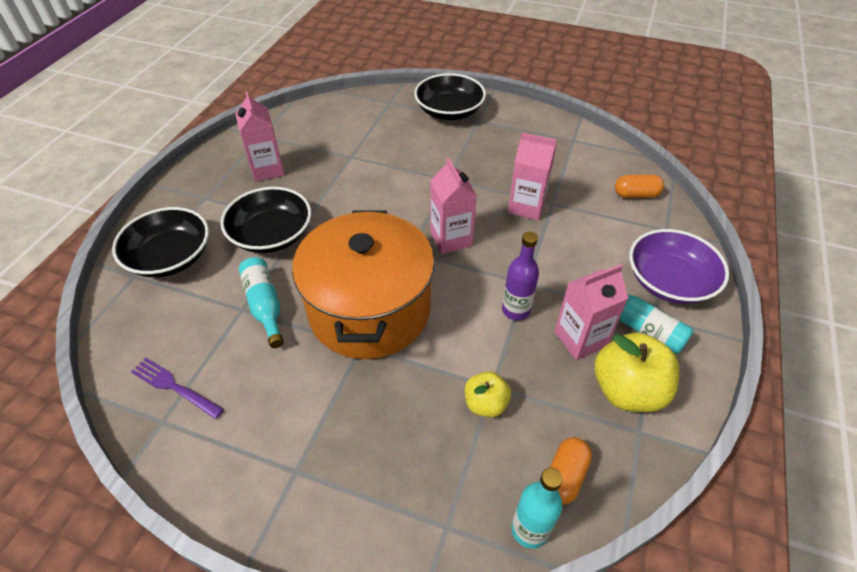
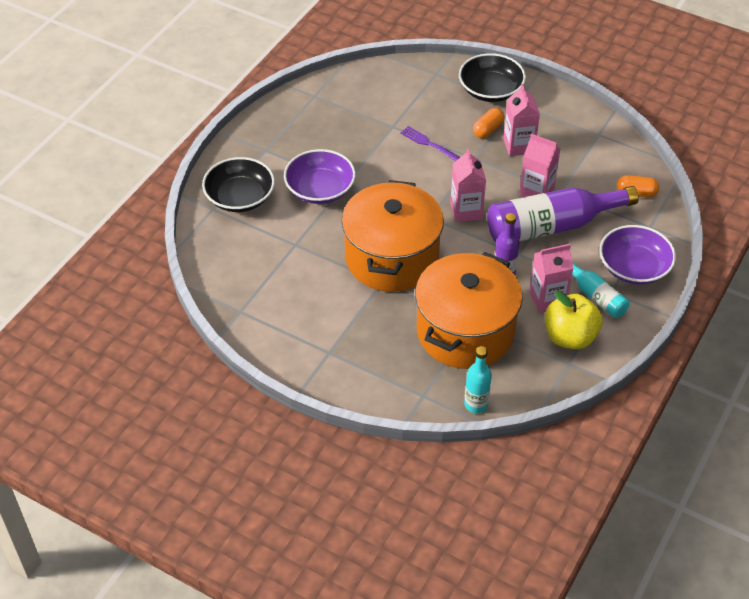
camera: 10 degrees right, 0 degrees up
(174, 387) = (248, 291): purple fork -> purple fork (429, 144)
(265, 305) = (313, 244): turquoise bottle -> none
(267, 170) = (318, 130): pink carton -> pink carton (518, 146)
(271, 235) = (320, 189): black bowl -> purple bowl
(485, 404) = (465, 331): yellow apple -> orange pot
(555, 244) = (551, 226): none -> purple bottle
(564, 476) = (508, 380): orange capsule -> orange capsule (488, 130)

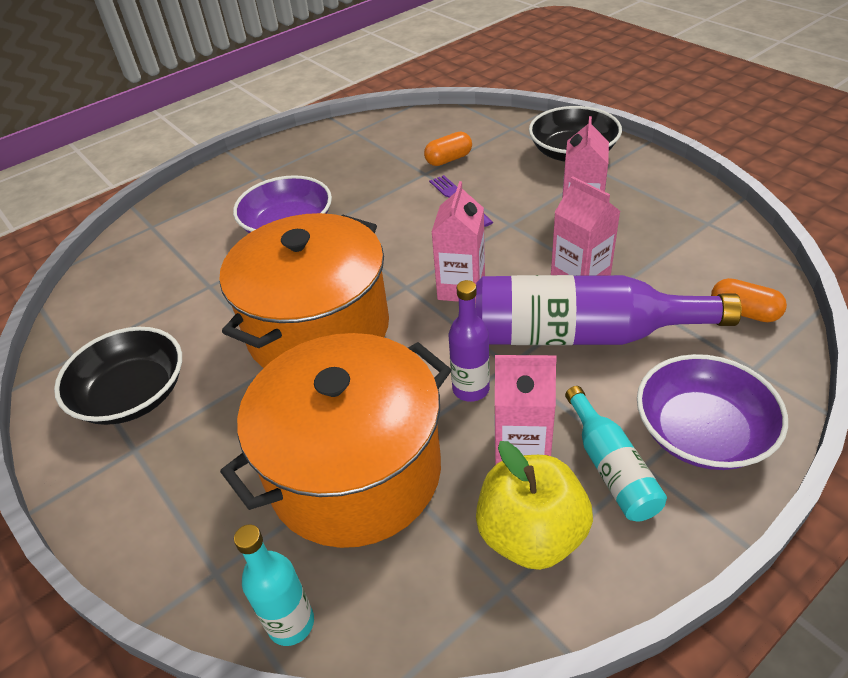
camera: 25 degrees right, 5 degrees down
(240, 197) = (190, 220): black bowl -> black bowl (132, 395)
(488, 130) = (546, 194): orange capsule -> orange capsule (448, 159)

